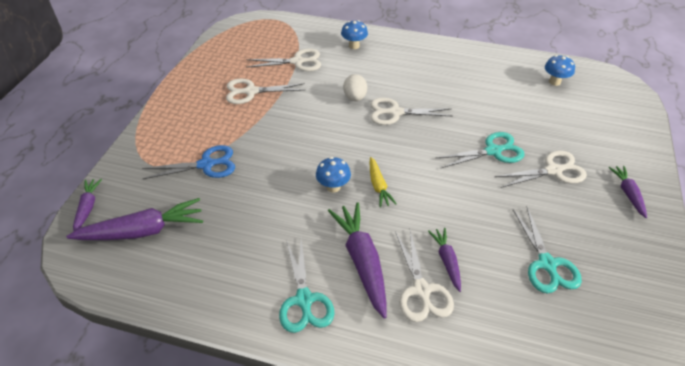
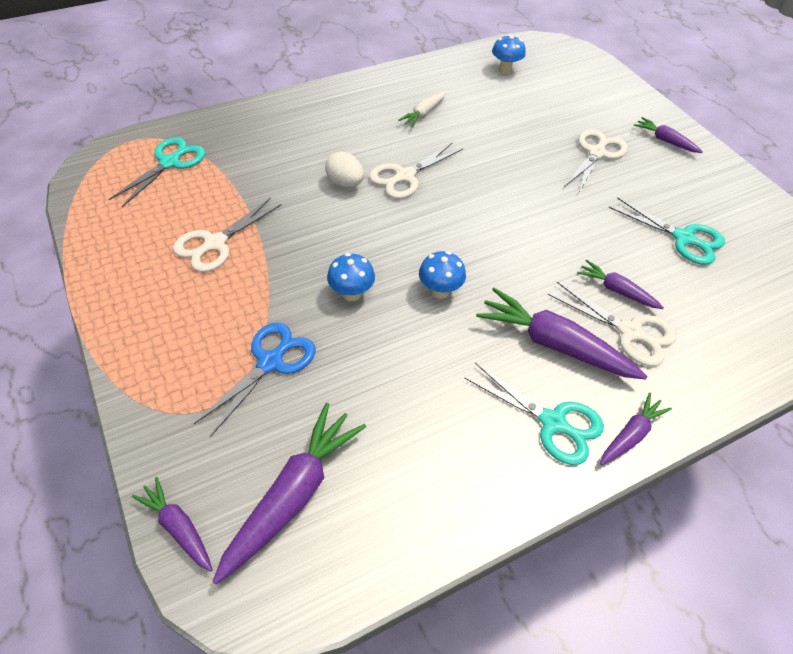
camera: 45 degrees left, 5 degrees up
(297, 62) = (228, 177): white scissors -> none
(341, 343) = (631, 434): none -> purple carrot
(354, 46) = (273, 126): blue mushroom -> blue mushroom (351, 293)
(378, 186) = (480, 261): yellow carrot -> none
(455, 82) = (423, 114): none -> white carrot
(493, 151) = (533, 164): turquoise scissors -> turquoise scissors (170, 163)

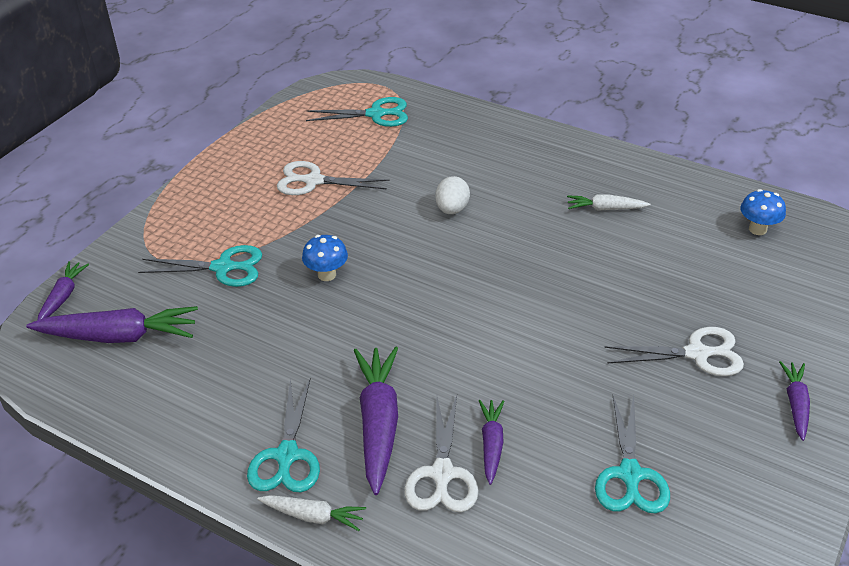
camera: 60 degrees right, 10 degrees down
(270, 362) = (223, 267): blue scissors -> turquoise scissors
(405, 176) = (501, 238): white scissors -> none
(440, 291) = (377, 323): blue mushroom -> none
(631, 434) = (313, 516): purple carrot -> white carrot

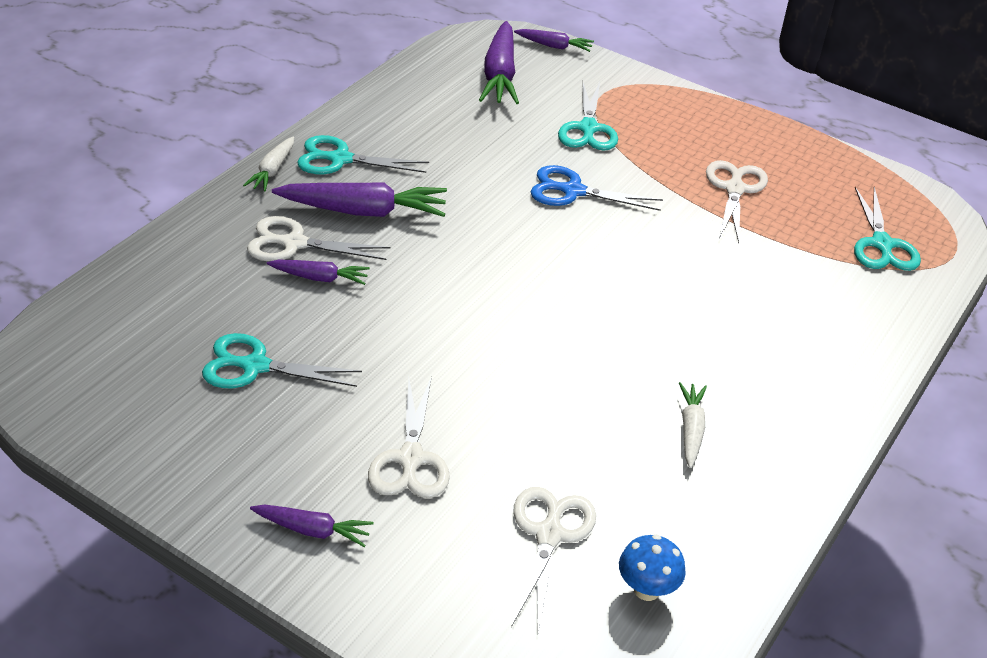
camera: 90 degrees right, 0 degrees up
(327, 275) = (573, 191): blue mushroom -> blue scissors
(452, 209) = (685, 290): white egg -> none
(735, 274) = (549, 535): none -> white scissors

